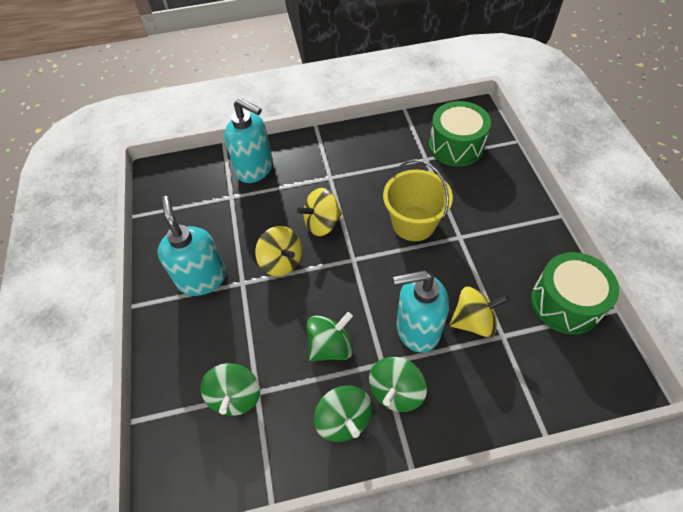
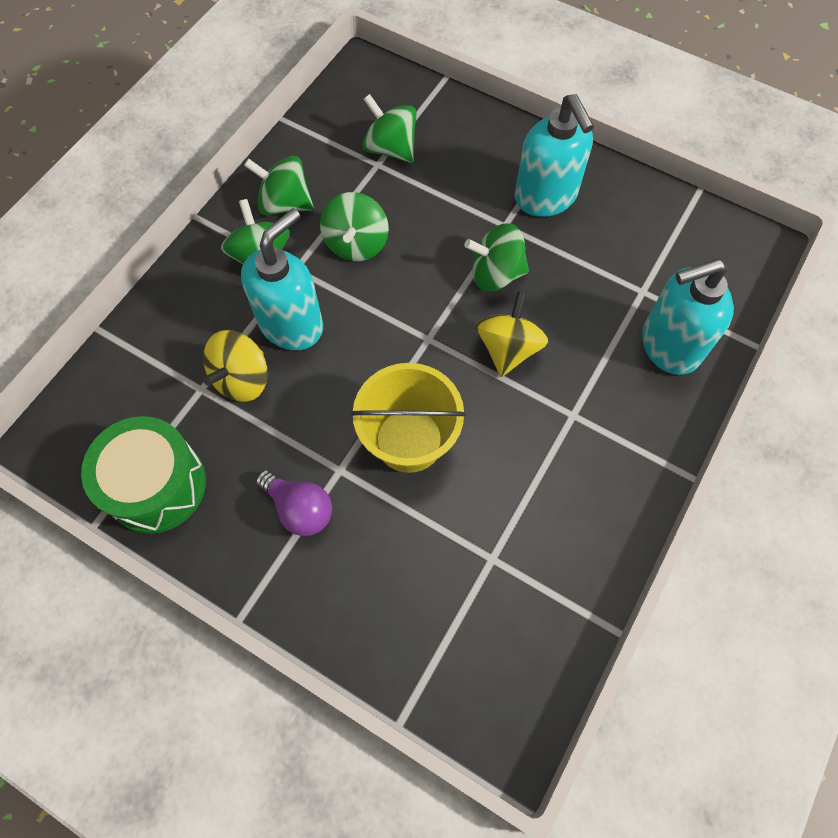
camera: 130 degrees right, 10 degrees up
(202, 278) = (545, 197): turquoise soap dispenser -> turquoise soap dispenser turned 45 degrees clockwise
(281, 261) = (495, 274): yellow spinning top -> green spinning top
(456, 146) = (475, 624): green drum -> none
(495, 236) = (299, 509): none -> purple light bulb

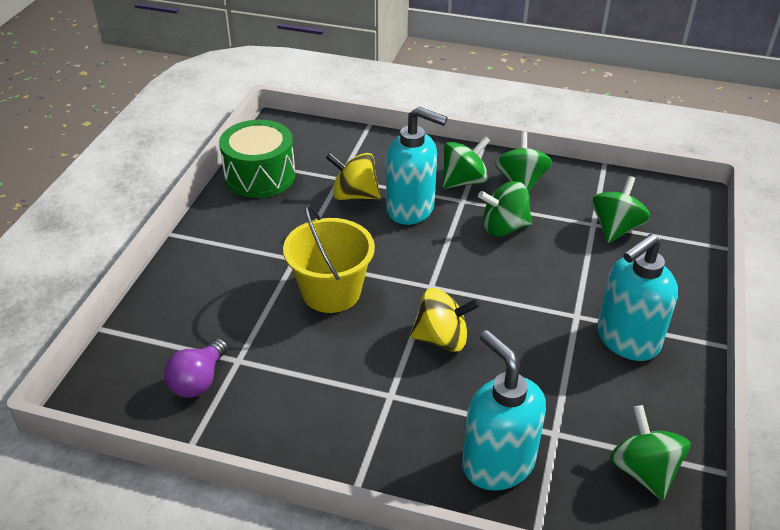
camera: 75 degrees right, 25 degrees down
(299, 509) = (257, 245): purple light bulb -> purple light bulb (198, 381)
(495, 274) = (518, 318): green spinning top -> green spinning top (643, 471)

